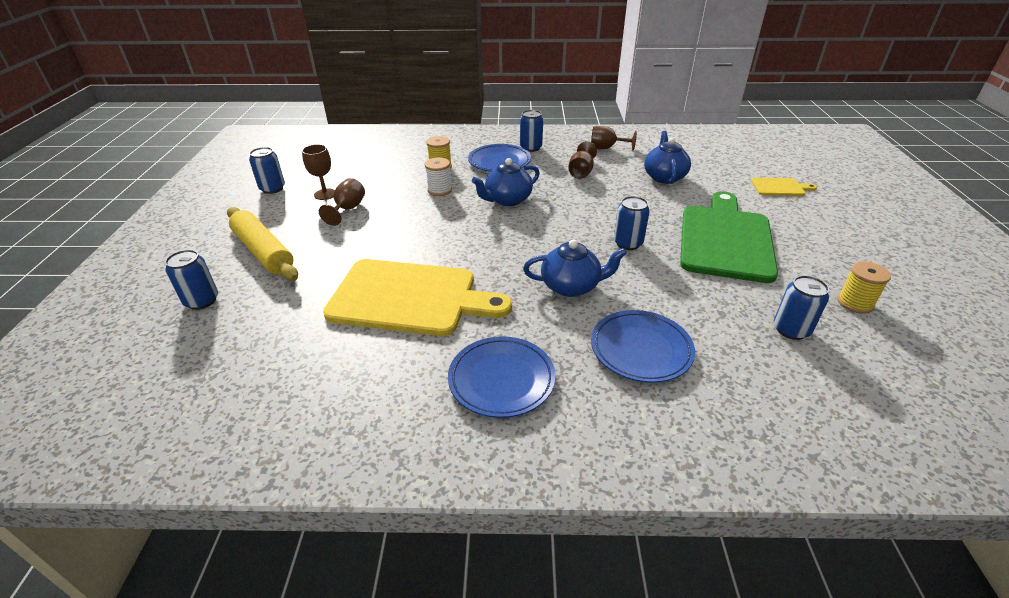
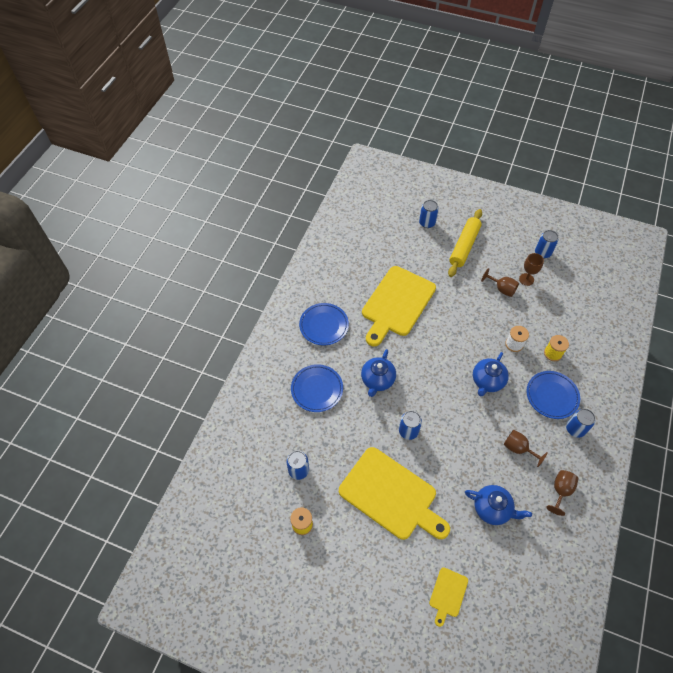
camera: 110 degrees right, 20 degrees up
(263, 252) = (464, 246): yellow rolling pin -> yellow rolling pin turned 45 degrees counterclockwise
(507, 200) = (487, 381): blue teapot -> blue teapot turned 135 degrees counterclockwise
(725, 239) = (391, 495): green cutting board -> yellow cutting board

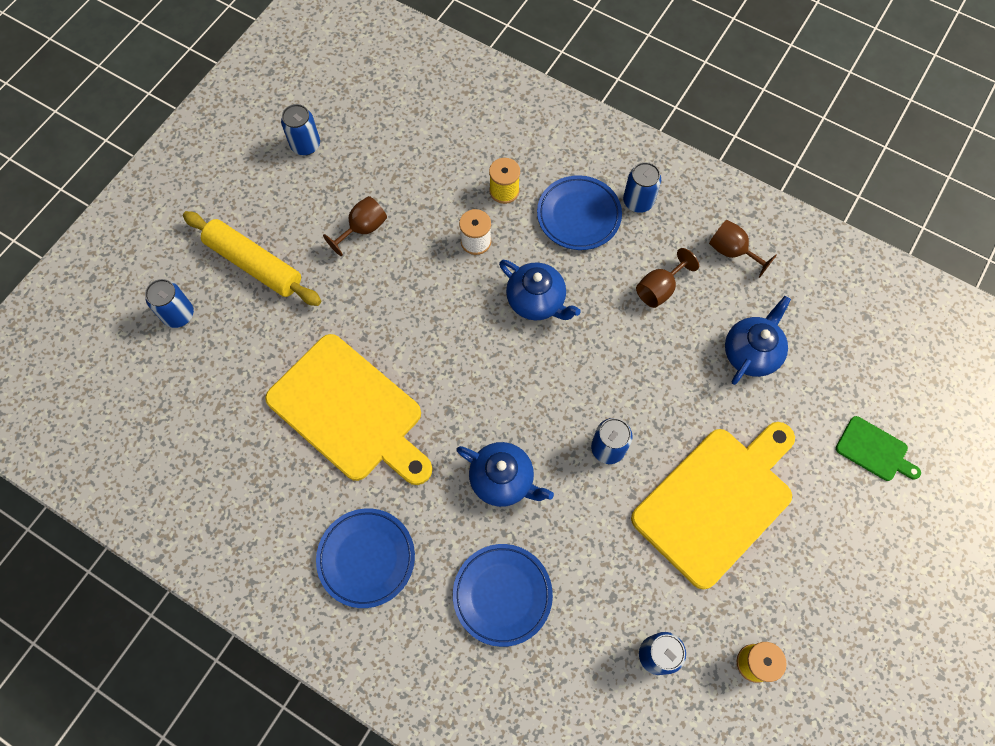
camera: 80 degrees left, 10 degrees up
(448, 594) = (874, 450): yellow cutting board -> green cutting board
(526, 279) = (353, 186): brown goblet -> none

